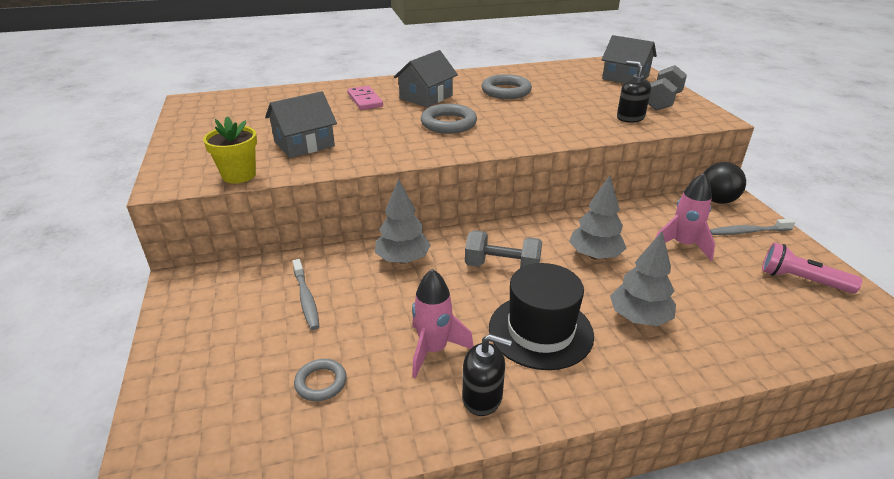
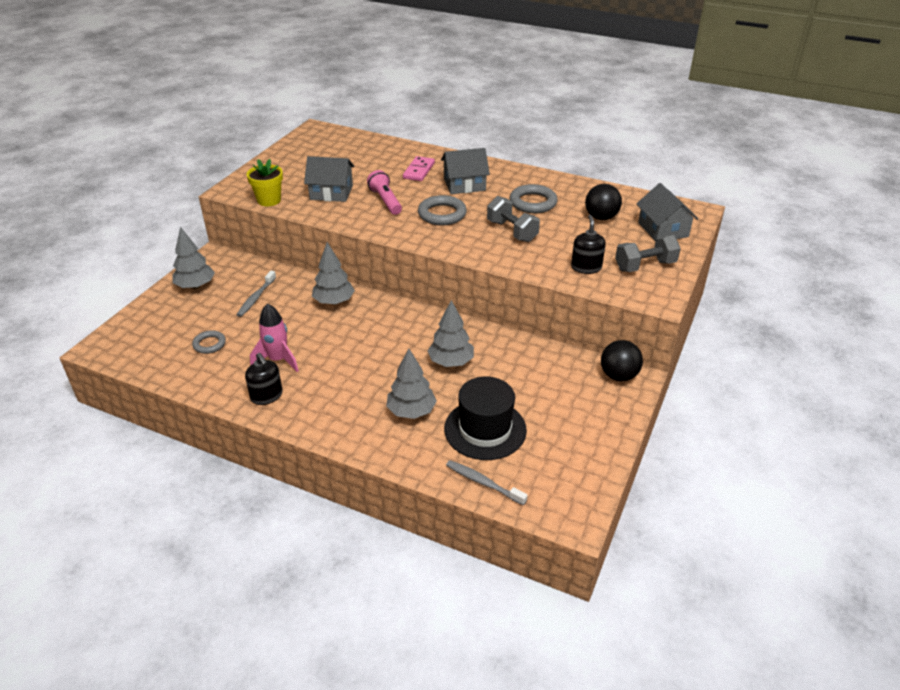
camera: 40 degrees right, 5 degrees up
(202, 326) = (195, 286): none -> grey tree
(502, 267) = (382, 337): grey dumbbell -> grey dumbbell (512, 231)
(540, 331) = (345, 384): black hat -> black hat (485, 429)
(572, 84) = (601, 217): none -> black ball
(682, 245) = (524, 389): pink rocket -> none
(747, 232) = (594, 408): grey toothbrush -> grey toothbrush (483, 483)
(802, 280) = (566, 458): pink flashlight -> pink flashlight (385, 201)

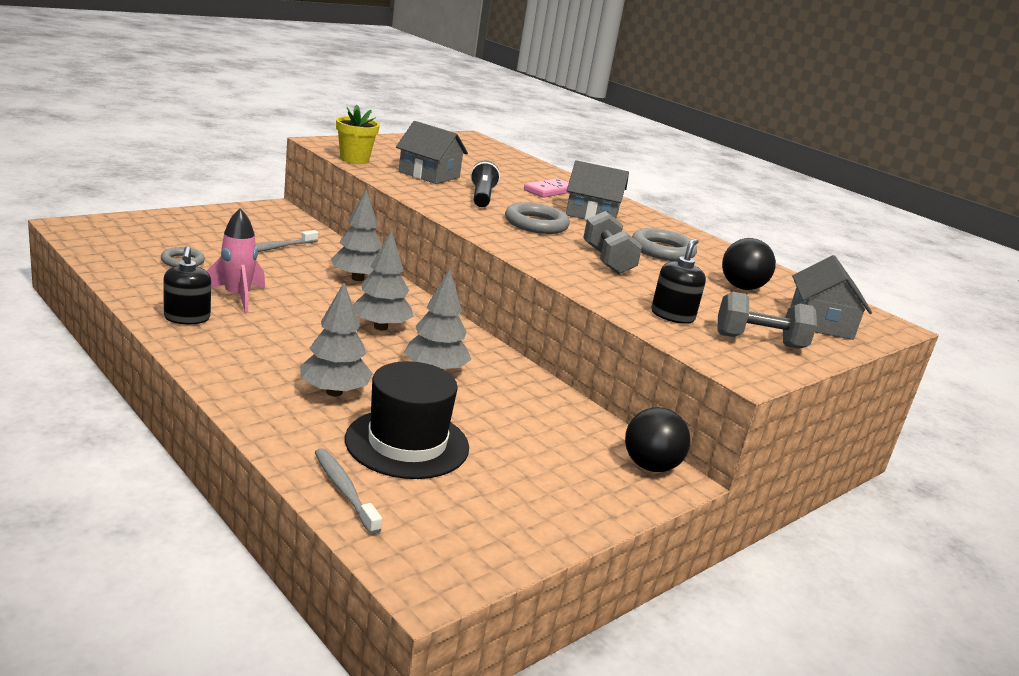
camera: 20 degrees right, 15 degrees down
(195, 286) = (227, 220): grey tree -> grey tree (380, 327)
(385, 201) = (482, 197): pink flashlight -> black flashlight

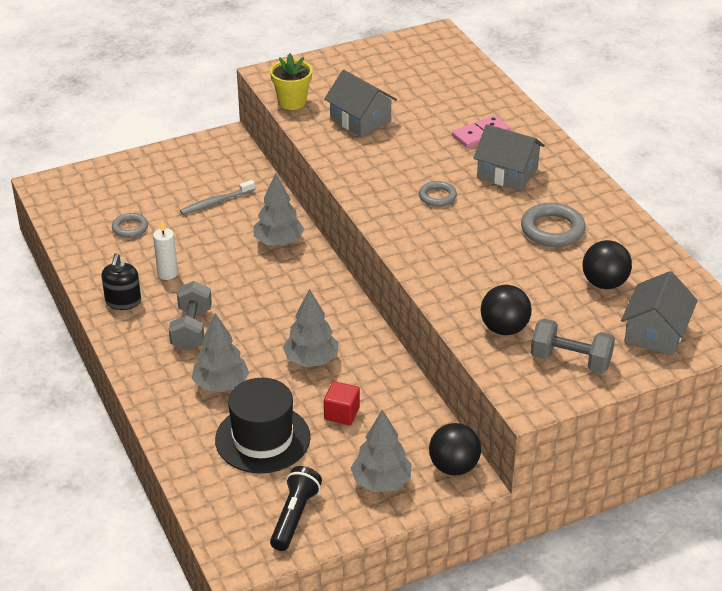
camera: 20 degrees right, 15 degrees up
(237, 297) = (167, 273): pink rocket -> white candle
(344, 490) = (203, 481): grey toothbrush -> none
(380, 327) = (281, 307): grey tree -> grey tree (381, 482)
(482, 197) = (400, 155): black flashlight -> black flashlight (294, 516)
(493, 418) = (341, 413): none -> red cube
(536, 224) = (437, 196): grey ring -> grey ring, size x0.61
(607, 260) = (483, 251): grey dumbbell -> grey dumbbell (192, 329)
(672, 316) = (504, 329): black soap dispenser -> black ball

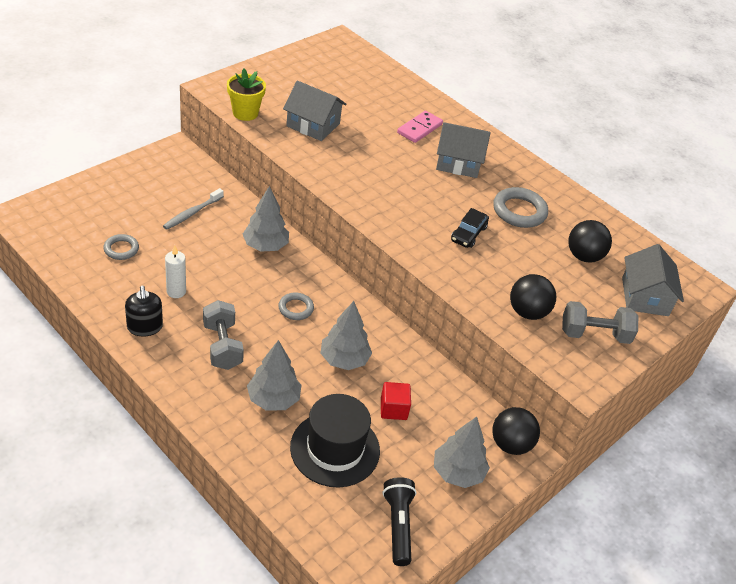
camera: 25 degrees left, 5 degrees up
(437, 196) = (412, 191): grey ring -> grey ring (296, 308)
(479, 245) = (468, 234): none -> black car

